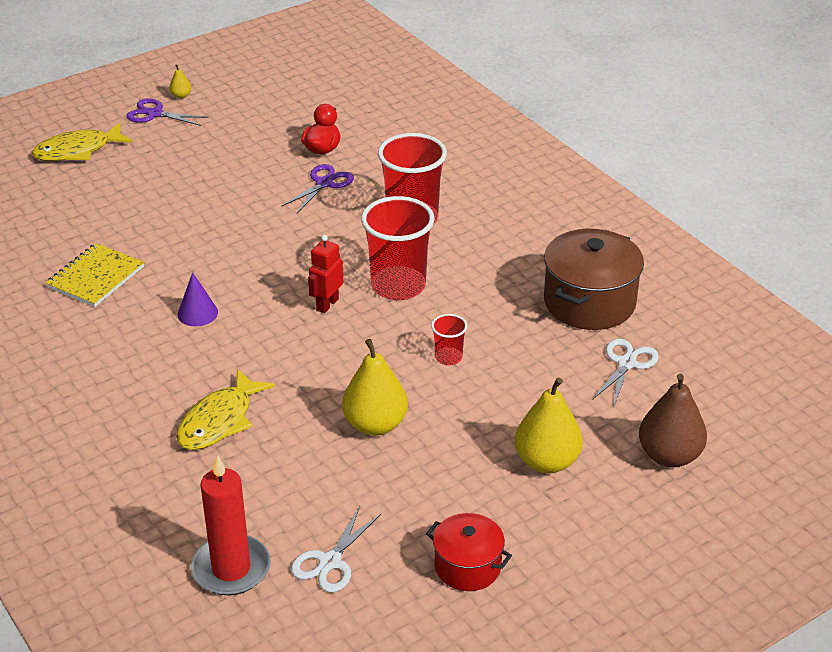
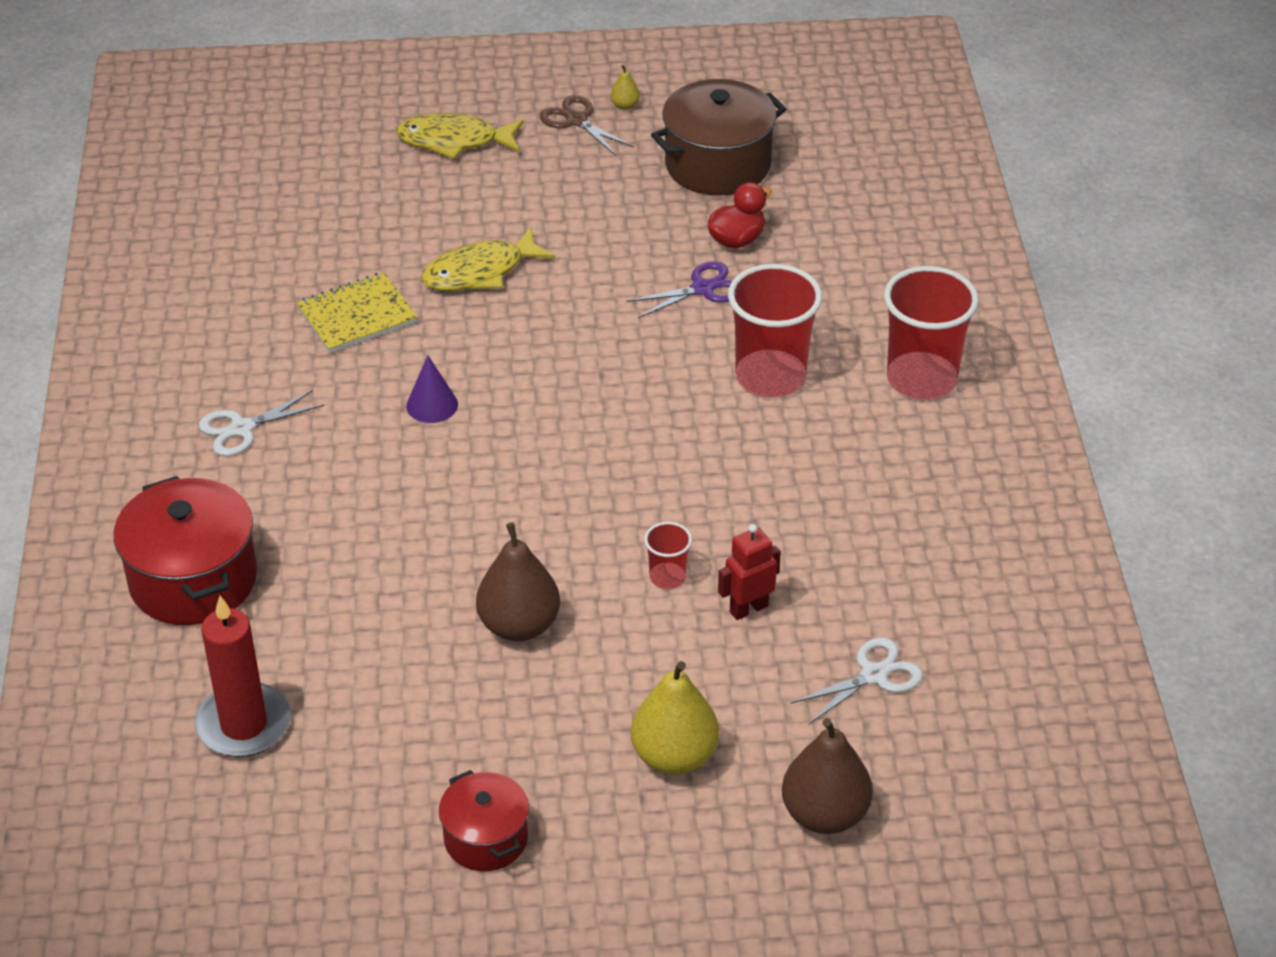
camera: 30 degrees right, 5 degrees up
(112, 489) = (193, 580): none -> red pot
(155, 114) = (576, 120): purple scissors -> brown scissors
(219, 420) = (358, 548): yellow fish -> yellow fish (480, 272)
(327, 304) = (582, 452): red robot -> red robot (748, 608)
(330, 562) = (347, 764): white scissors -> white scissors (242, 428)
(375, 424) = (519, 625): yellow pear -> brown pear
(398, 286) = (682, 460): red cup -> red cup (921, 379)
(589, 302) = (896, 576): brown pot -> brown pot (717, 165)

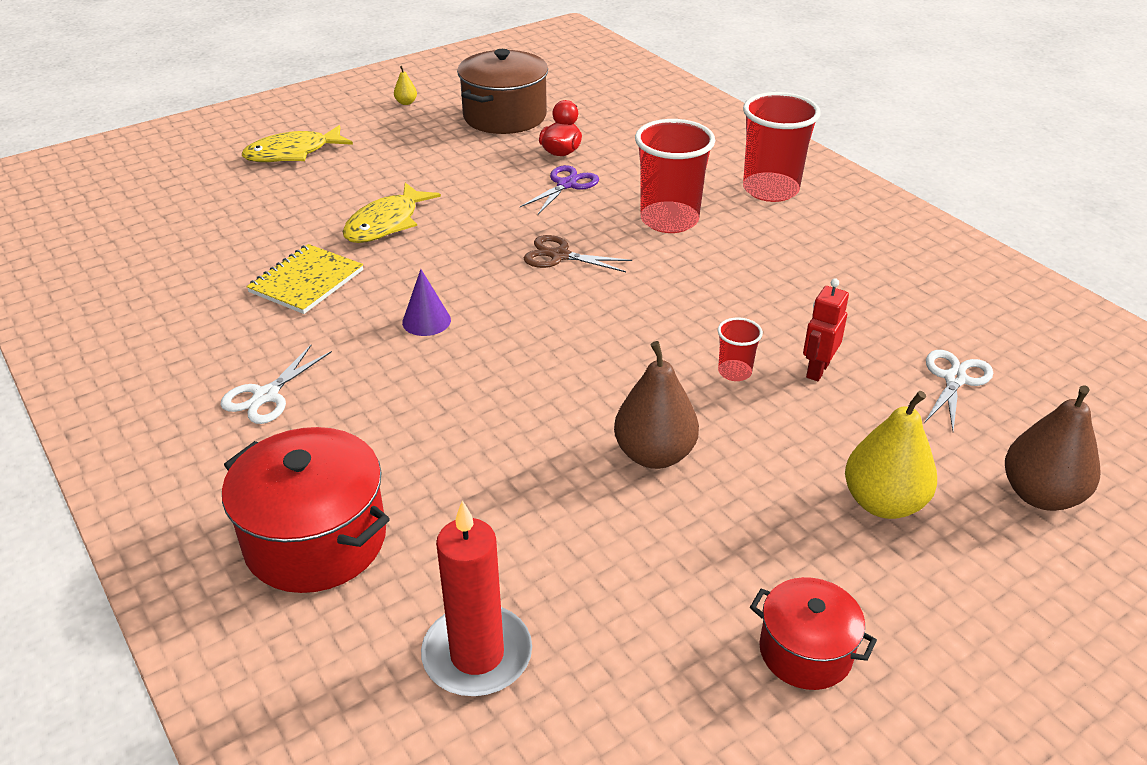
camera: 30 degrees left, 5 degrees down
(576, 120) = (378, 119): brown scissors -> brown scissors (559, 256)

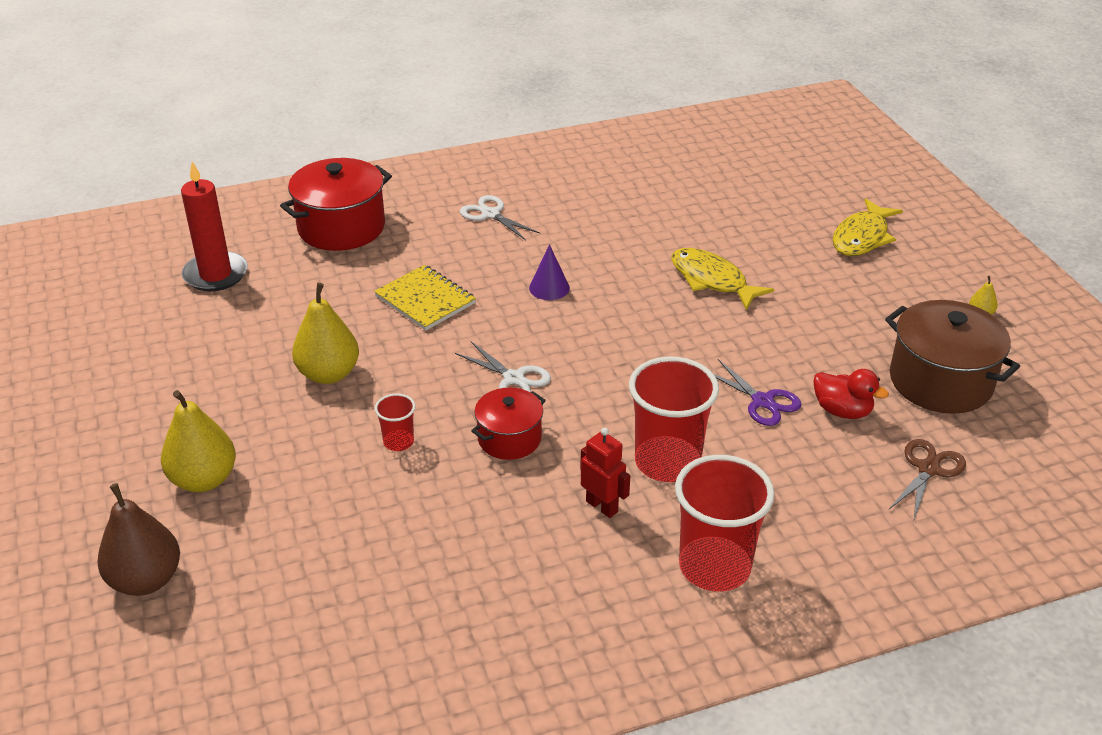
camera: 105 degrees right, 0 degrees up
(293, 153) = (862, 237): yellow fish -> yellow fish turned 135 degrees counterclockwise
(306, 281) = (630, 235): yellow notebook -> yellow notebook (425, 300)
(559, 256) = (622, 373): brown scissors -> brown scissors (928, 469)
(654, 454) = (329, 374): brown pear -> yellow pear
(805, 652) = (118, 398): red pot -> red pot (509, 438)
(817, 370) = (373, 495): red robot -> red robot (602, 506)
(954, 379) = (309, 589): white scissors -> white scissors (514, 378)

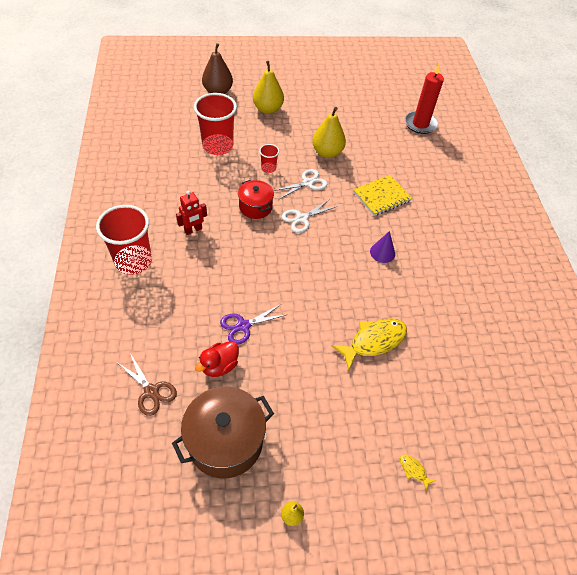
camera: 100 degrees right, 15 degrees up
(341, 227) = (460, 174): red pot -> none
(490, 214) = (469, 242): white scissors -> white scissors (307, 183)
(667, 462) = (212, 264): red cup -> red cup (218, 146)
(862, 237) = (413, 470): yellow fish -> yellow fish, size x0.44

